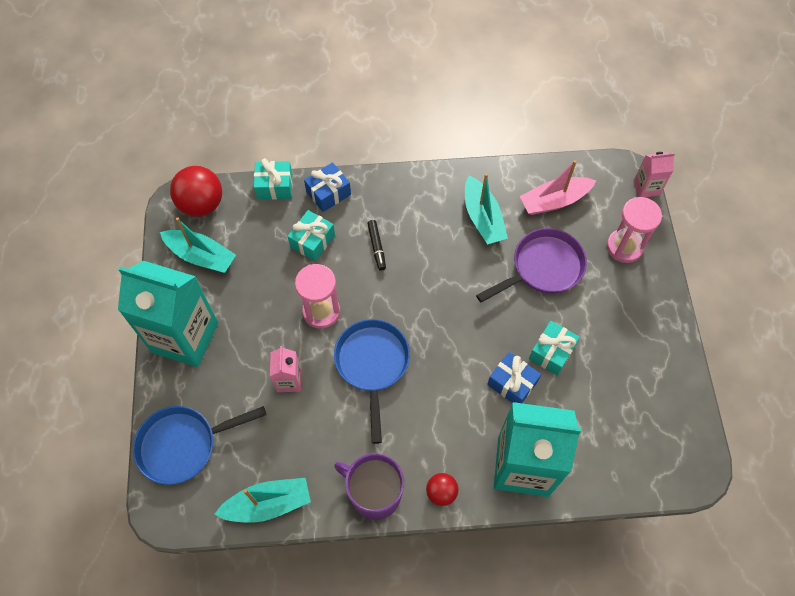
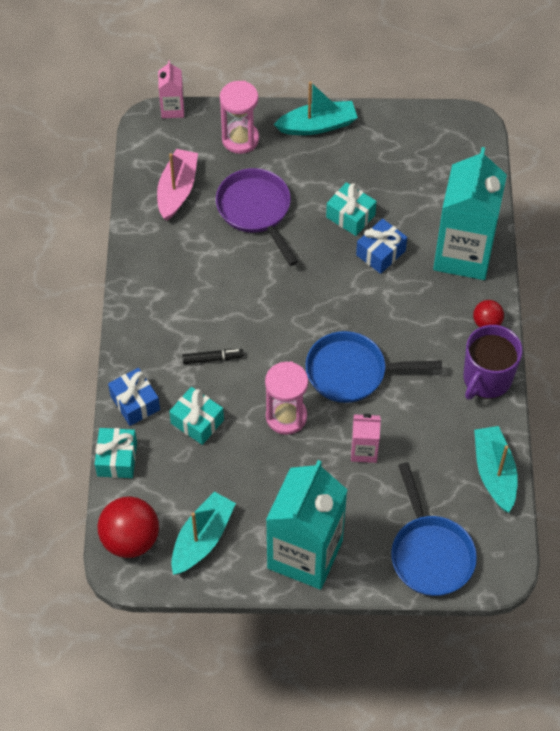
camera: 85 degrees left, 5 degrees down
(482, 218) = (189, 256): turquoise boat -> turquoise boat (317, 125)
(554, 201) = (177, 190): pink boat -> pink boat turned 150 degrees counterclockwise

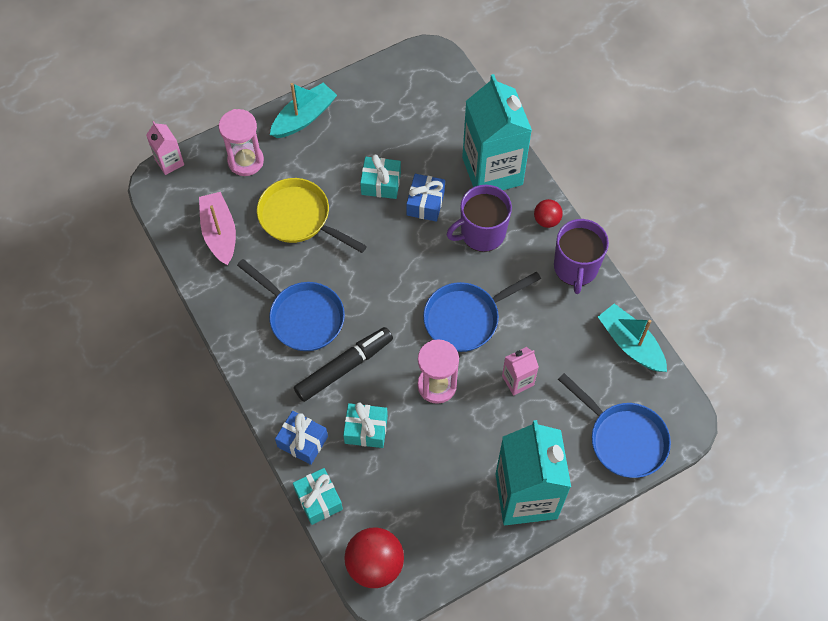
camera: 30 degrees left, 5 degrees up
(202, 538) = (434, 530): turquoise boat -> none
(204, 297) = (303, 316): none -> blue pan
(212, 358) = (344, 367): black marker -> black marker, size x1.90
(256, 210) = (299, 218): purple pan -> yellow pan
(416, 304) = (481, 233): none -> purple mug

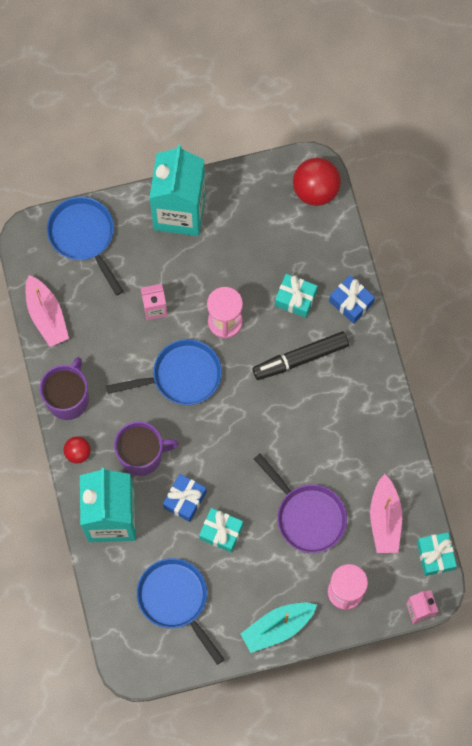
camera: 165 degrees left, 10 degrees up
(299, 218) = (307, 516): yellow pan -> purple pan
(303, 316) = (326, 415): blue pan -> blue pan (175, 599)
(318, 500) = (348, 251): turquoise gift -> turquoise gift (435, 556)
(630, 343) = (46, 316): turquoise boat -> pink boat

